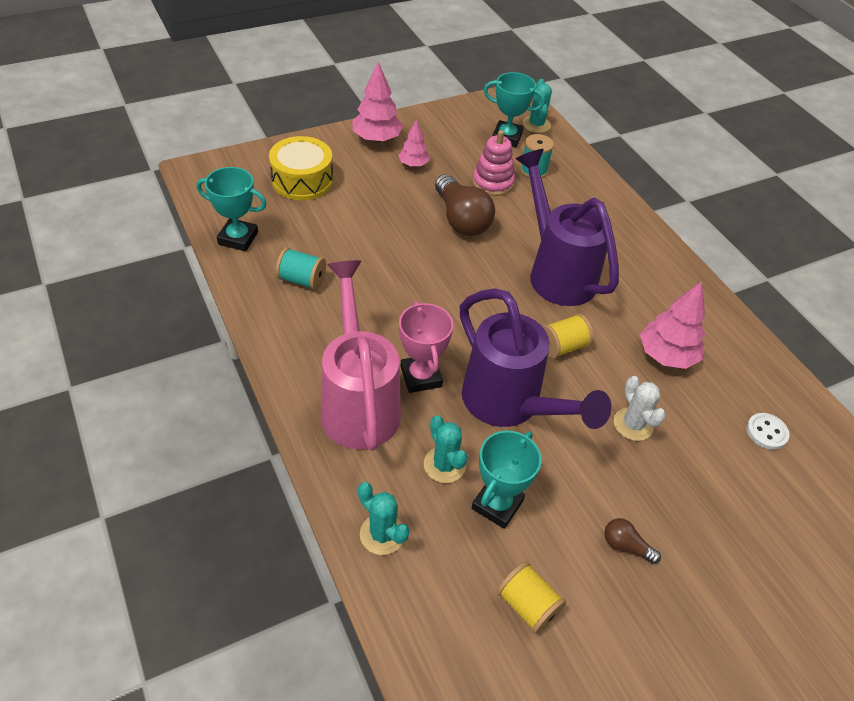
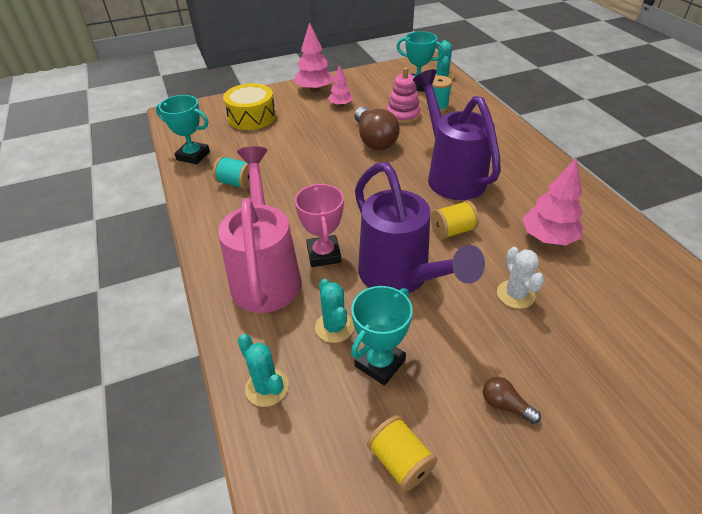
camera: 10 degrees right, 5 degrees down
(766, 432) = (647, 302): white button -> none

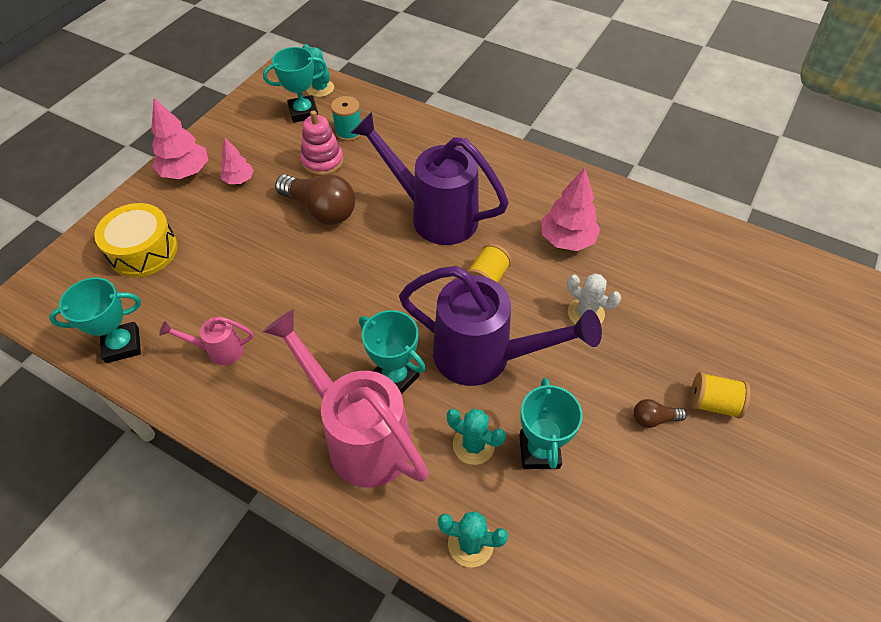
camera: 40 degrees left, 10 degrees up
(237, 183) = (219, 350): turquoise spool -> pink watering can
(324, 254) = (395, 377): pink trophy -> turquoise trophy
(400, 461) = (624, 521): yellow spool -> yellow spool (713, 403)

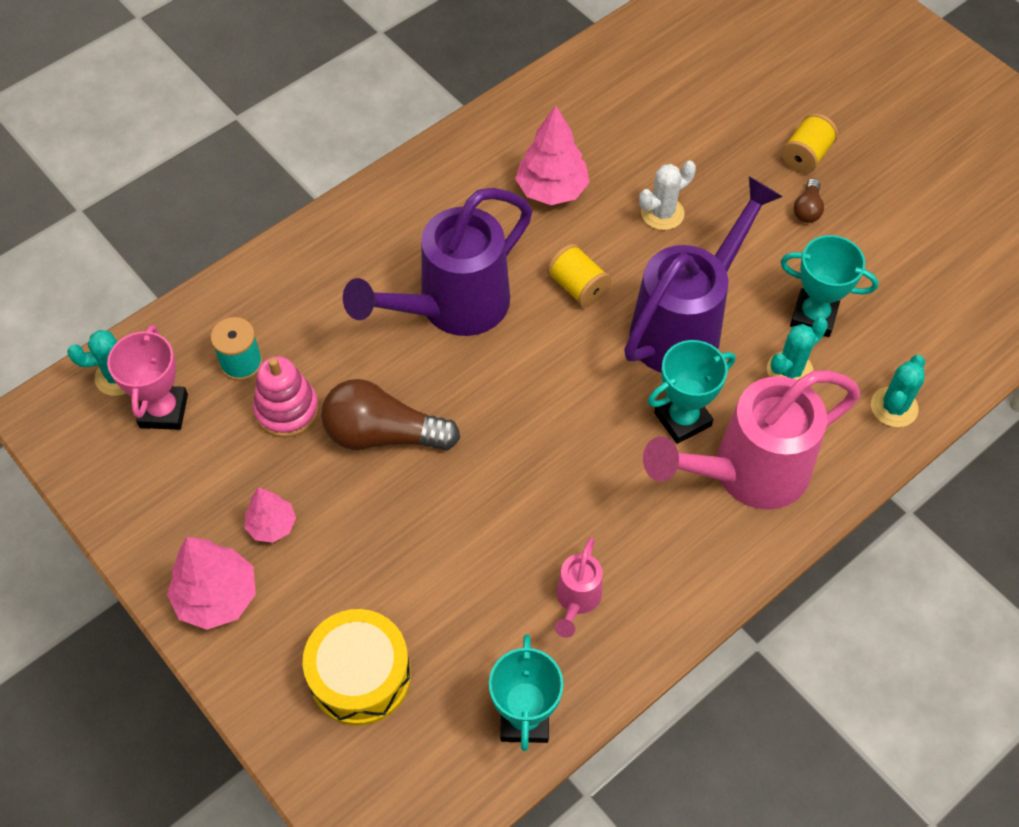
camera: 70 degrees left, 5 degrees up
(303, 112) = (163, 411): turquoise trophy -> pink trophy
(320, 210) = (383, 434): brown light bulb -> brown light bulb turned 135 degrees counterclockwise

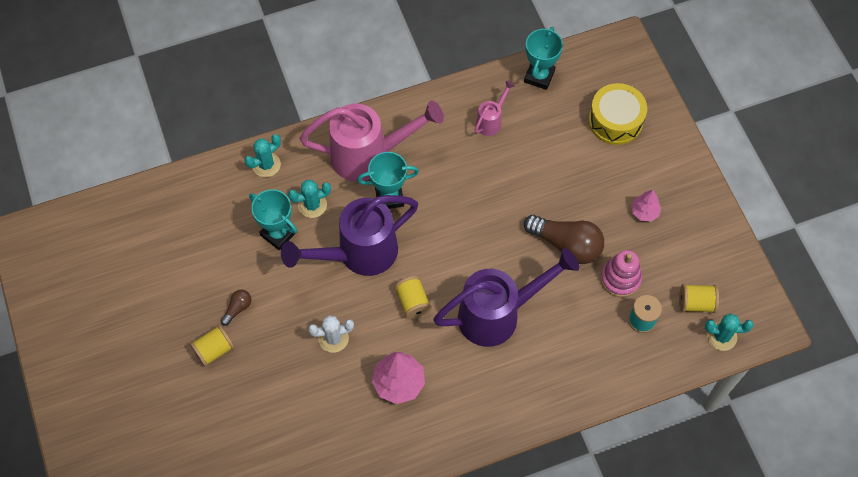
camera: 160 degrees left, 5 degrees up
(163, 411) = (696, 303): pink trophy -> yellow spool
(217, 597) = (682, 183): pink tree -> none

